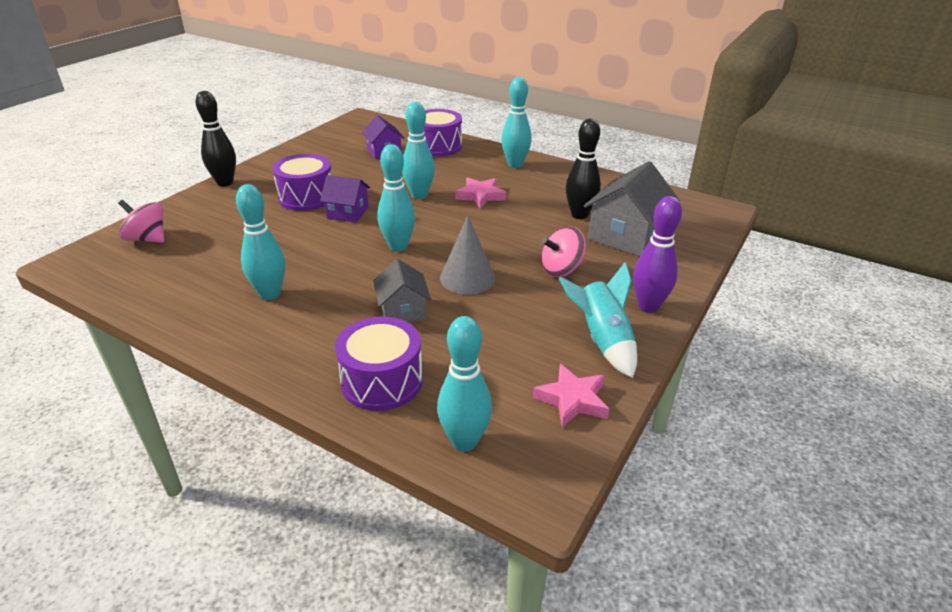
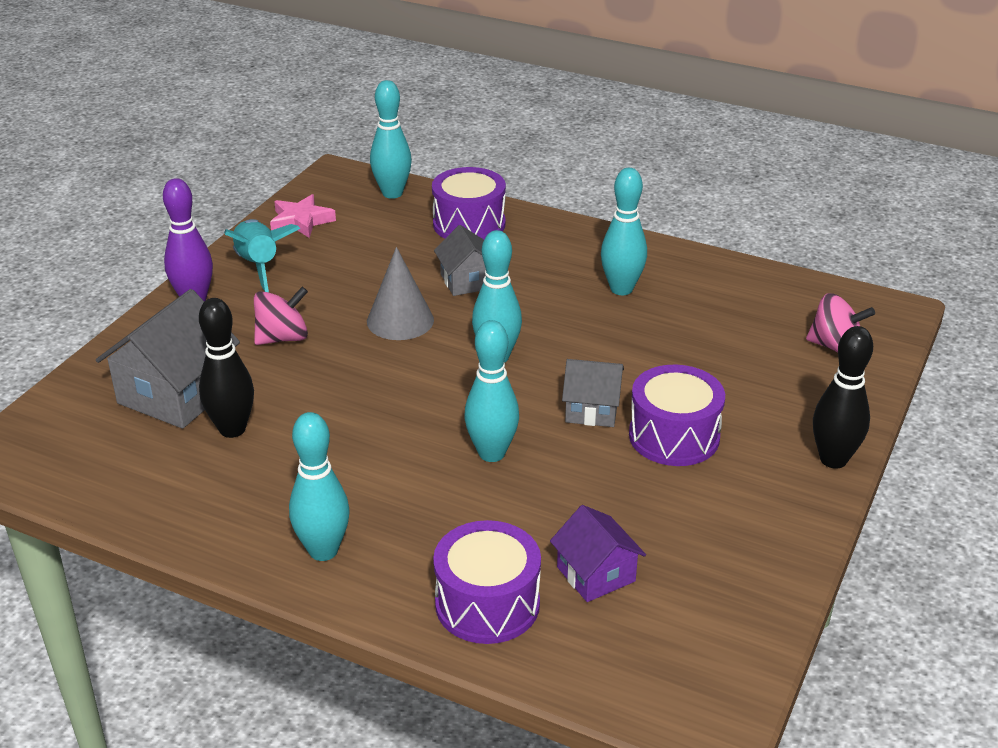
camera: 175 degrees right, 0 degrees up
(347, 212) = (592, 409): purple house -> grey house
(480, 196) = (389, 460): pink star -> none

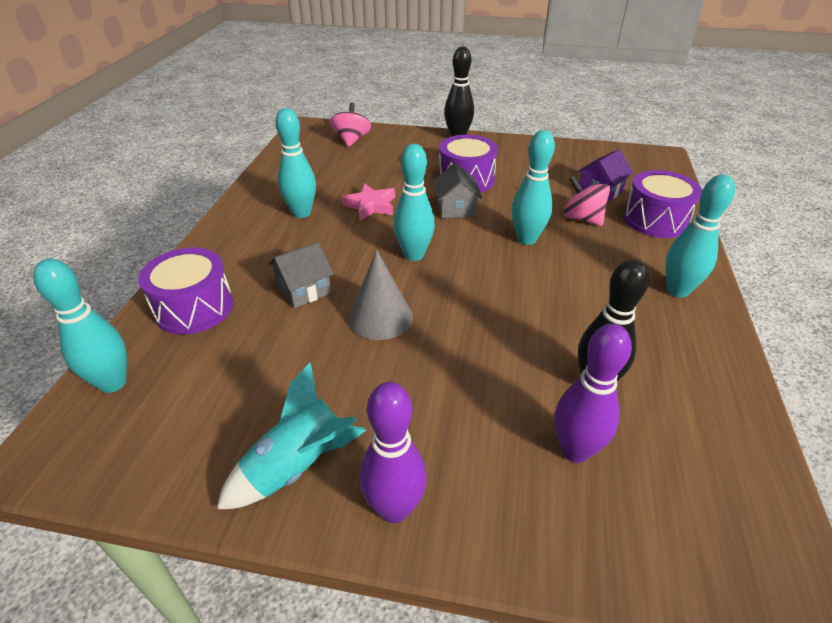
camera: 105 degrees left, 5 degrees up
(176, 394) = (575, 450): grey house -> purple bowling pin
(283, 338) = (439, 393): pink spinning top -> pink spinning top (582, 218)
(301, 221) = (179, 456): pink star -> pink star (370, 206)

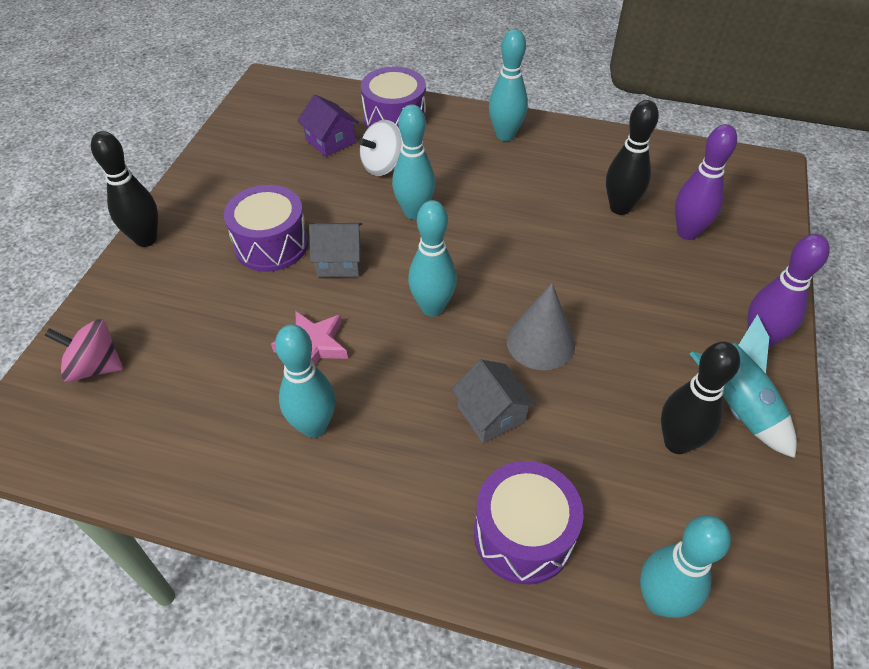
camera: 85 degrees left, 10 degrees up
(258, 409) = (677, 442): none -> black bowling pin
(582, 218) = (382, 165): pink spinning top -> white spinning top

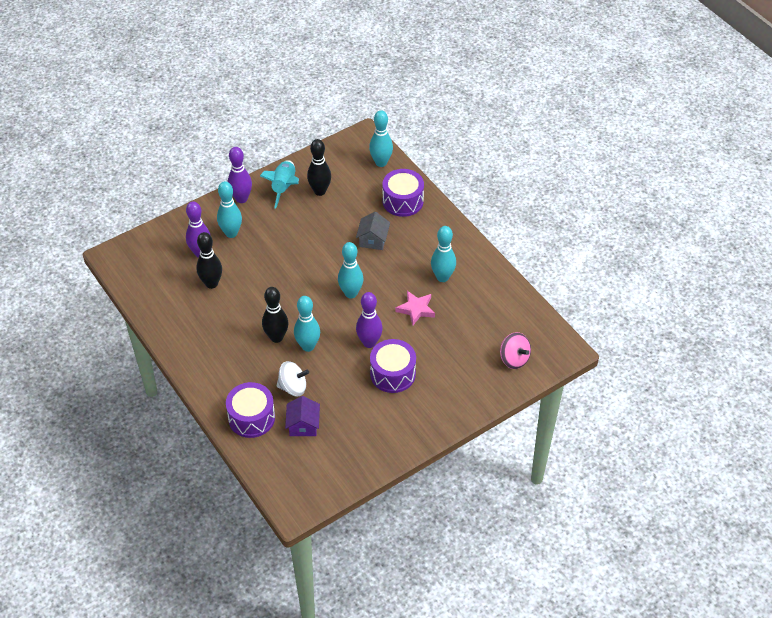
camera: 140 degrees left, 0 degrees up
(146, 239) = (451, 419): black bowling pin -> black bowling pin (276, 337)
(339, 261) = (369, 343): grey house -> purple bowling pin
(505, 135) = (207, 363): turquoise bowling pin -> turquoise bowling pin (231, 233)
(540, 342) = (324, 251): grey cone -> none

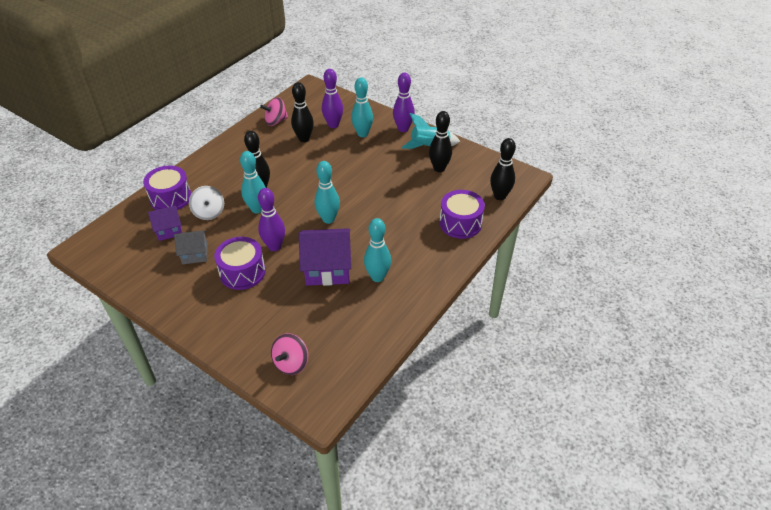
camera: 70 degrees right, 5 degrees down
(164, 301) = (276, 121): none -> pink spinning top
(373, 240) = (400, 216): grey house -> grey house (195, 254)
(381, 162) = (499, 196): turquoise bowling pin -> black bowling pin
(416, 309) = (327, 268): pink star -> purple house

